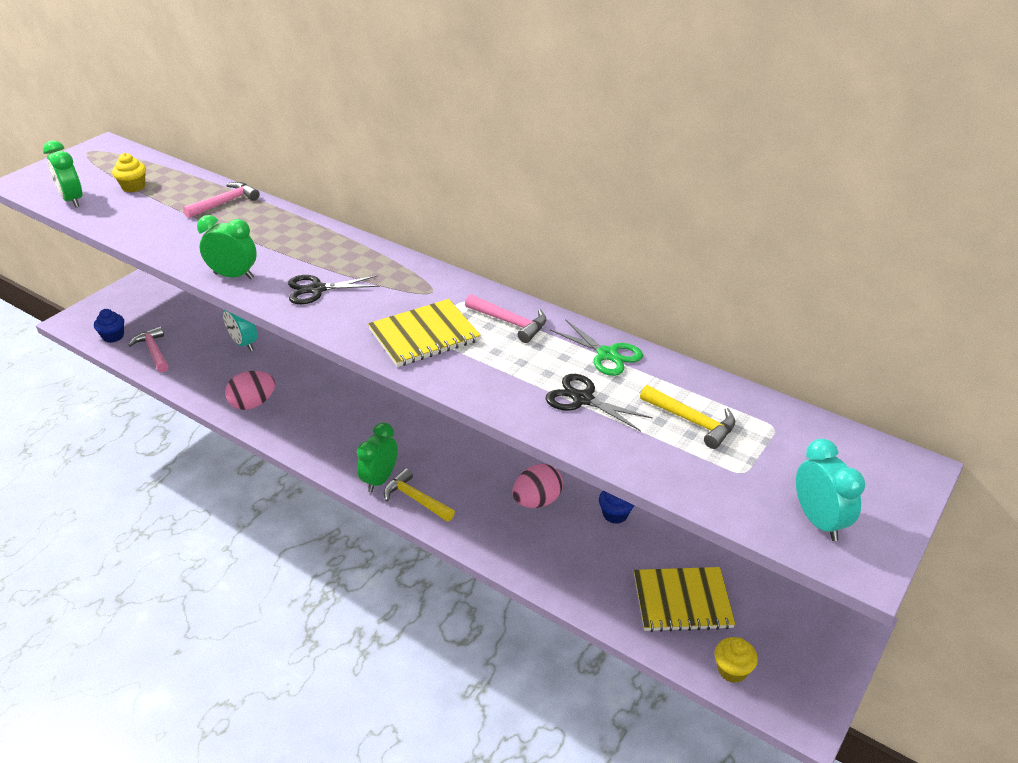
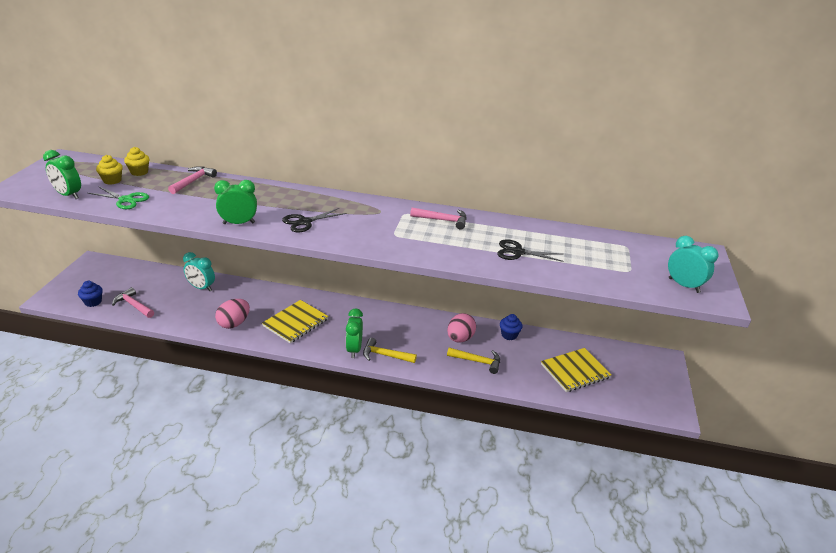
camera: 25 degrees left, 5 degrees down
(424, 335) = (397, 236): yellow notebook -> yellow notebook (295, 323)
(607, 354) = (511, 227): green scissors -> green scissors (126, 200)
(692, 421) = (584, 252): yellow hammer -> yellow hammer (477, 361)
(732, 670) = (623, 399): yellow cupcake -> yellow cupcake (139, 172)

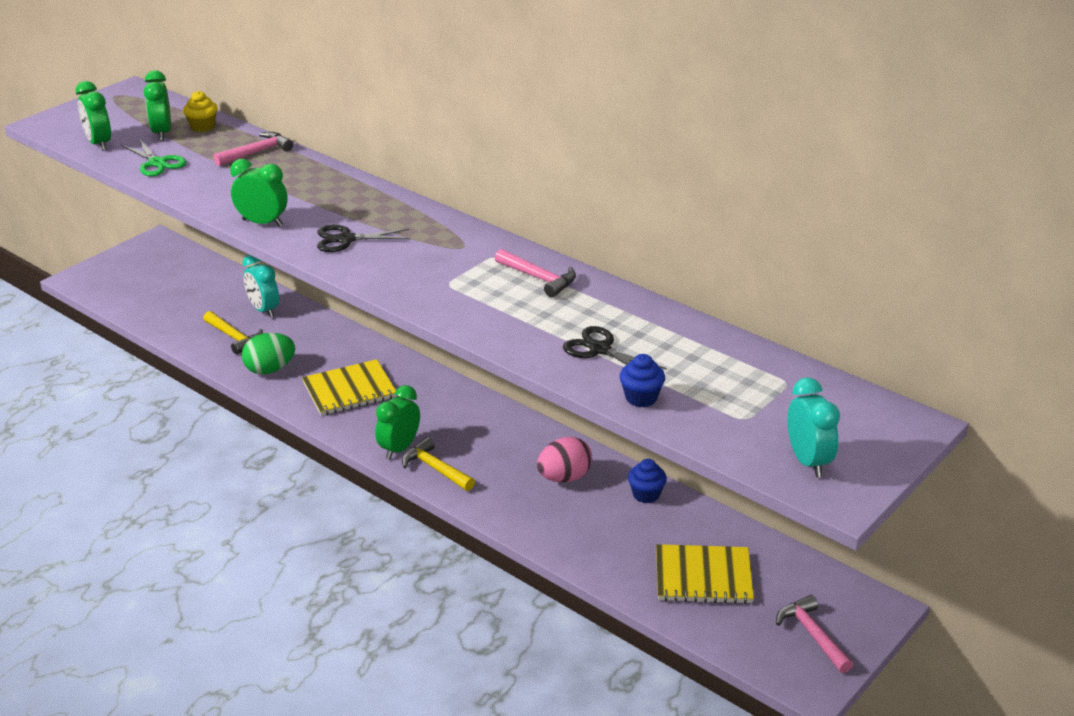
camera: 30 degrees right, 0 degrees up
(93, 302) = (123, 296): blue cupcake -> blue cupcake (641, 398)
(112, 180) = (162, 133): yellow cupcake -> green clock
(133, 305) = (166, 312): pink hammer -> pink hammer (812, 634)
(234, 323) = (270, 369): pink egg -> green egg
(477, 361) = (562, 517): yellow hammer -> yellow hammer (234, 337)

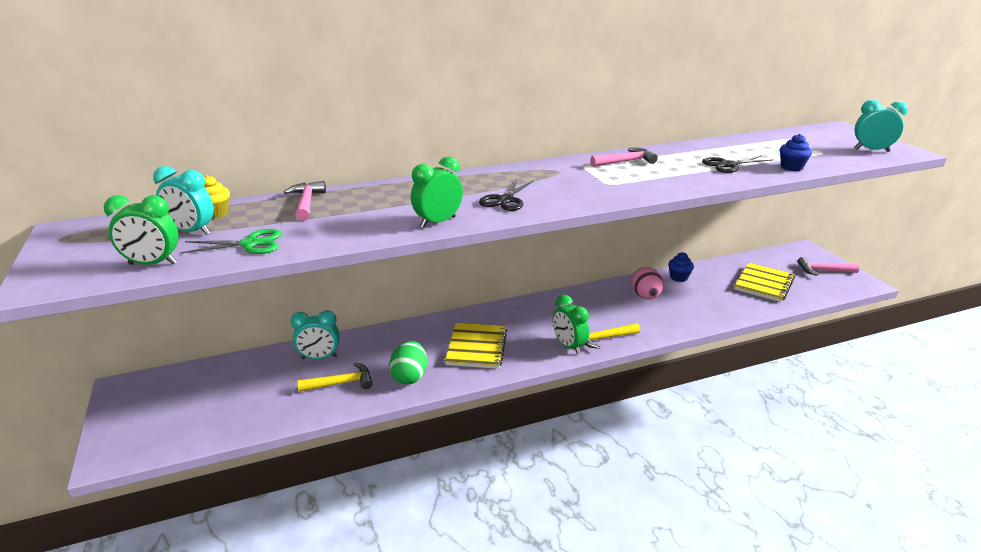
camera: 60 degrees left, 5 degrees down
(162, 133) = (192, 232): green clock -> turquoise clock

